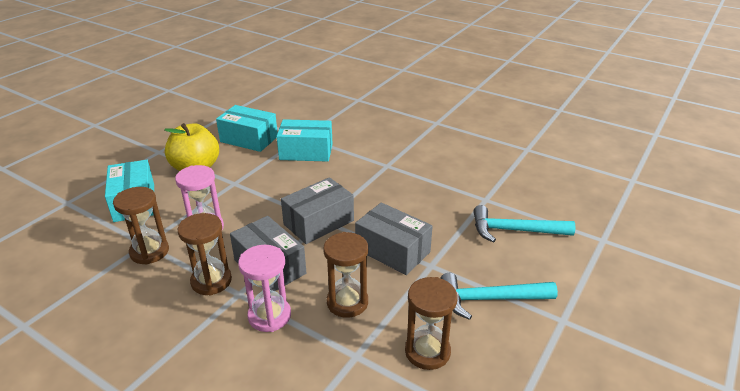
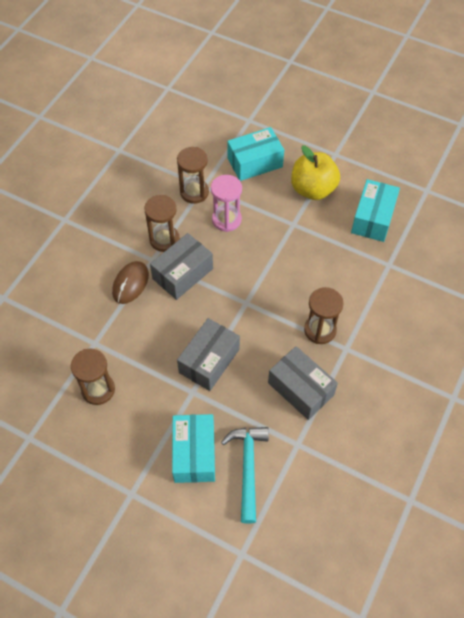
camera: 85 degrees right, 25 degrees up
(269, 316) = (130, 283): pink hourglass -> brown mouse
(306, 152) = (358, 272): turquoise box -> turquoise box (194, 453)
(318, 222) = (242, 299): grey box -> grey box (300, 389)
(347, 302) = (146, 332): brown hourglass -> brown hourglass (320, 330)
(489, 299) = (153, 437): turquoise hammer -> none

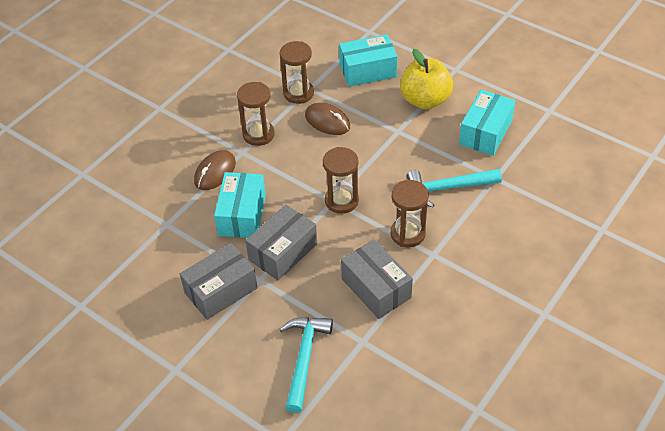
camera: 10 degrees right, 10 degrees down
(98, 389) = (161, 268): brown hourglass -> brown hourglass (341, 201)
(183, 274) = (271, 168): grey box -> grey box (221, 290)
(194, 453) = (249, 339): turquoise box -> turquoise box (242, 215)
(226, 219) = (327, 121): pink hourglass -> brown mouse
(348, 279) = (447, 188): none -> turquoise hammer

